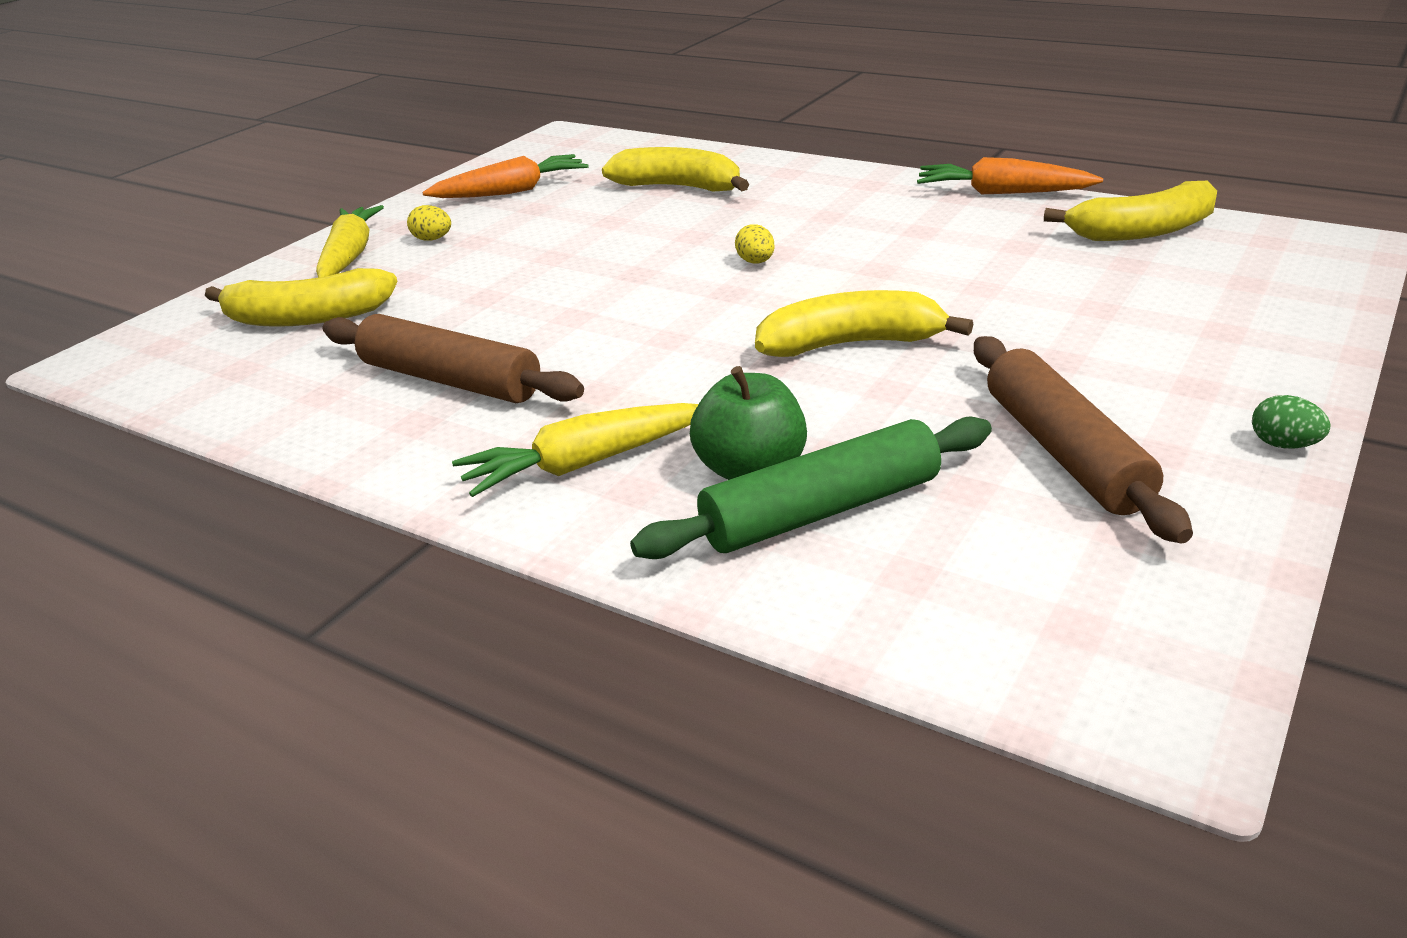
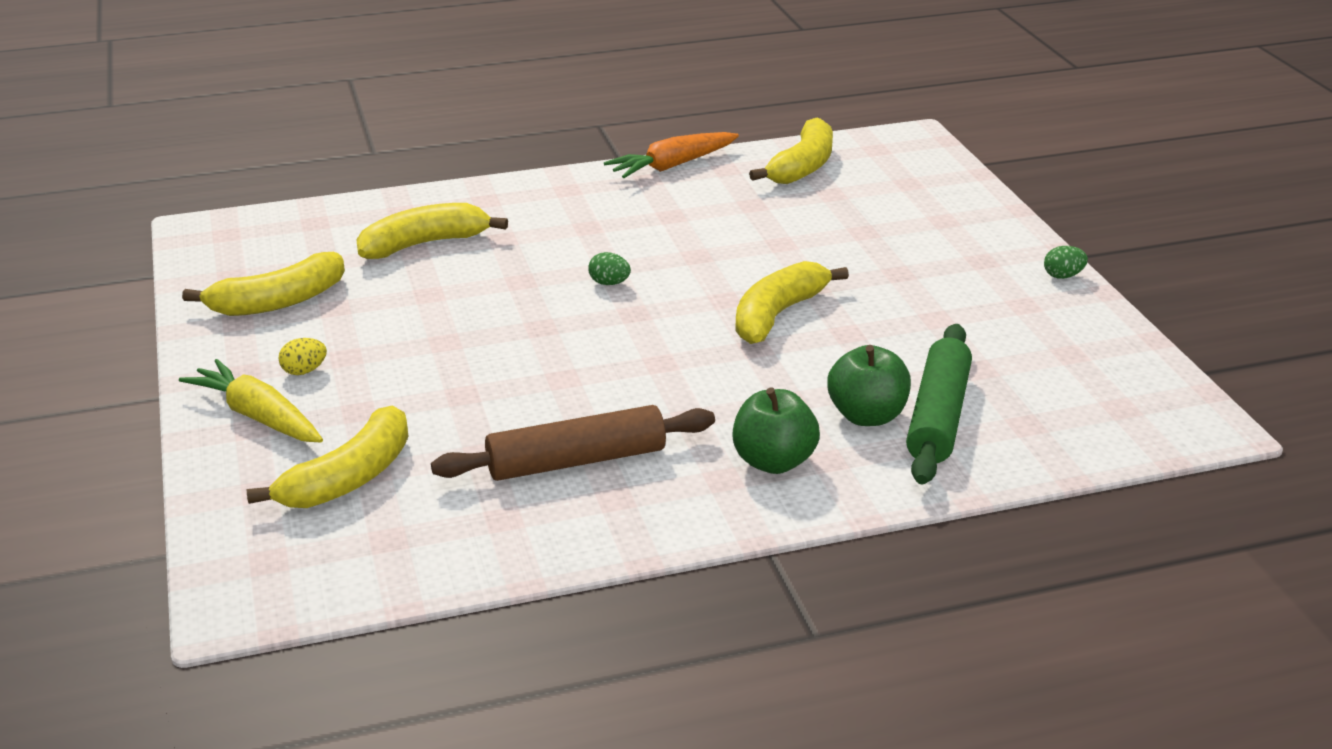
camera: 50 degrees left, 0 degrees up
(511, 191) = (278, 302): orange carrot -> yellow banana
(584, 464) = (773, 461): yellow carrot -> green apple
(755, 262) = (609, 283): yellow egg -> green egg
(1065, 452) = (987, 326): brown rolling pin -> none

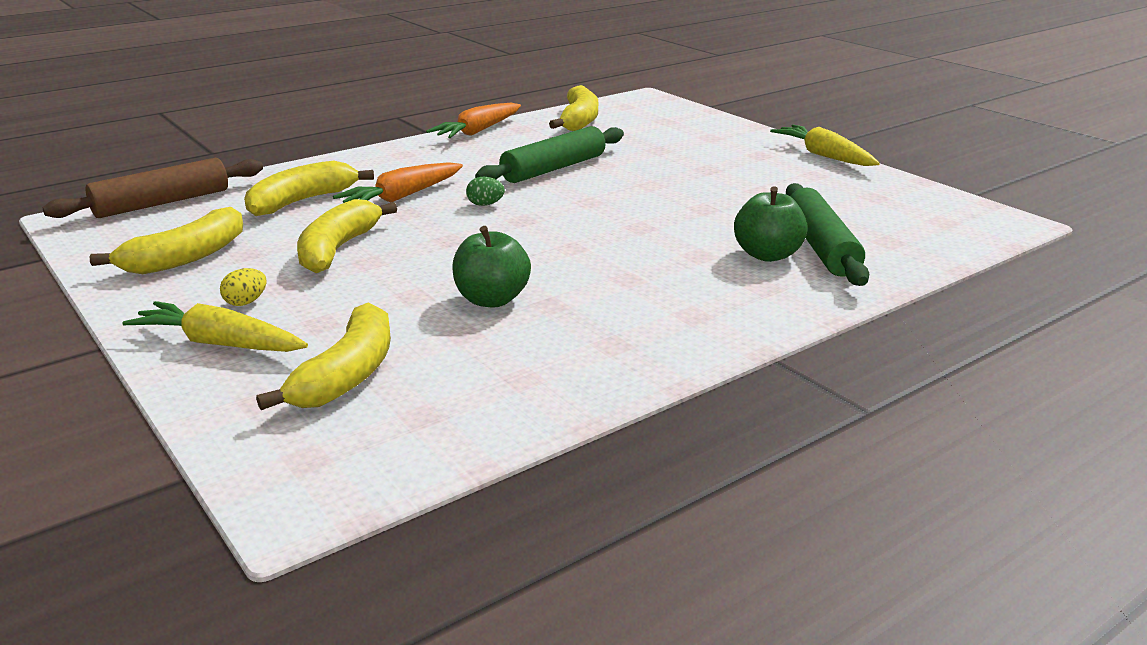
camera: 20 degrees left, 5 degrees down
(529, 255) = (402, 197): none -> orange carrot
(576, 461) = (555, 324): brown rolling pin -> brown rolling pin (162, 203)
(719, 241) = (553, 168): none -> green rolling pin
(773, 461) = (723, 296): green apple -> green apple (492, 299)
(777, 314) = (639, 205): yellow banana -> yellow banana (338, 249)
(1063, 276) = (824, 156): green egg -> yellow carrot

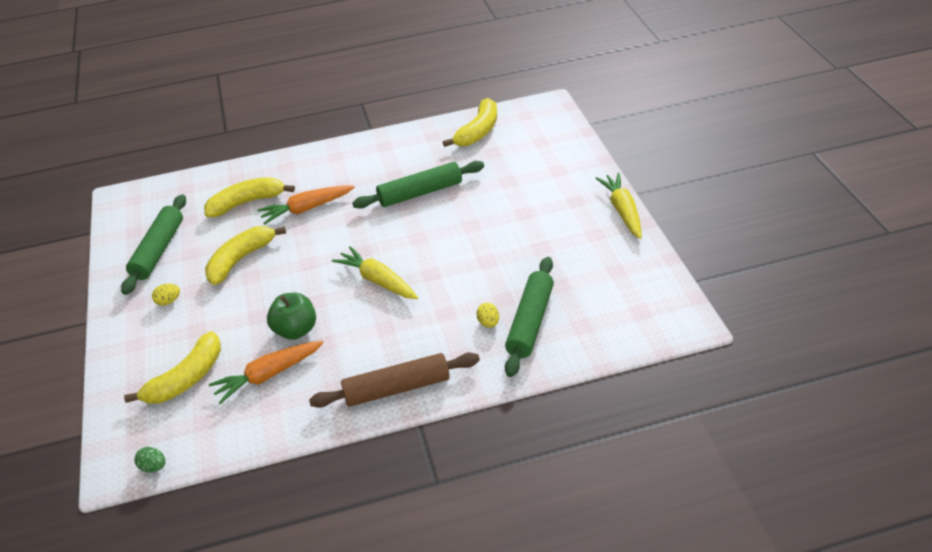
camera: 25 degrees right, 15 degrees up
(162, 203) = (170, 189): brown rolling pin -> brown rolling pin (397, 388)
(186, 257) = (158, 250): yellow banana -> green rolling pin
(220, 343) = (140, 336): yellow carrot -> yellow carrot (378, 281)
(478, 131) = (400, 134): orange carrot -> orange carrot (268, 375)
(485, 204) = (351, 228): green egg -> green egg (154, 467)
(767, 255) = (488, 323): green apple -> yellow egg

